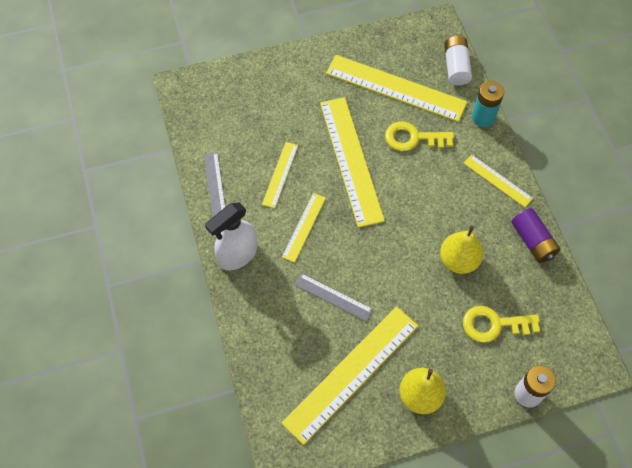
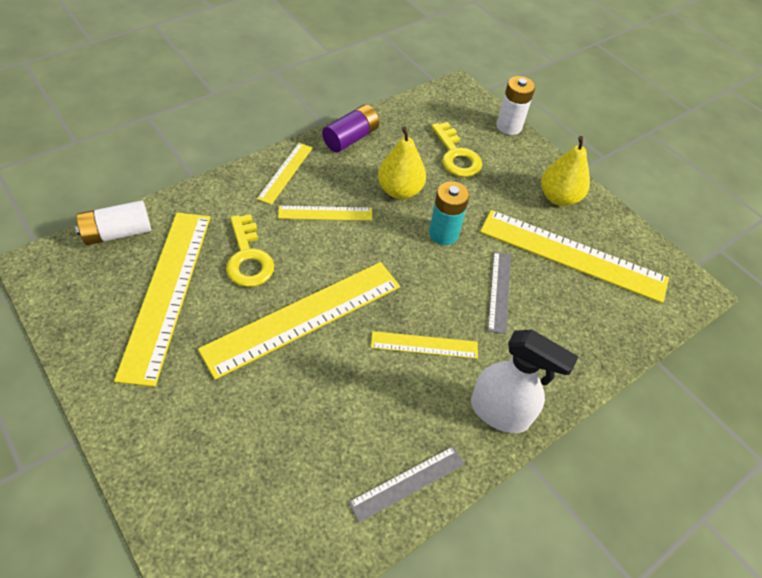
camera: 115 degrees left, 10 degrees down
(280, 174) = (356, 397): yellow ruler -> yellow ruler (325, 213)
(483, 117) = (197, 196): turquoise battery -> turquoise battery (443, 234)

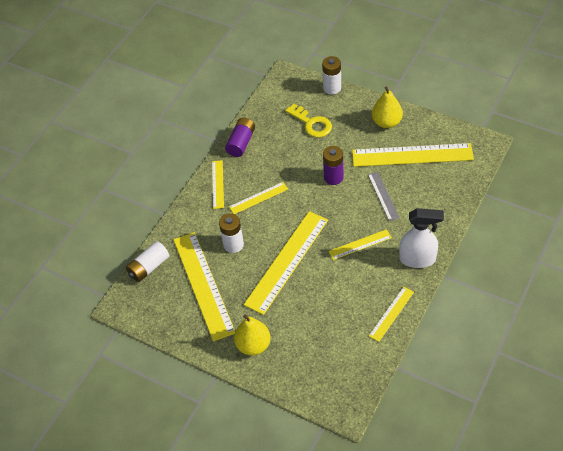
camera: 15 degrees left, 0 degrees up
(248, 257) = (233, 244): yellow key -> white battery
(399, 190) = (292, 163): yellow pear -> yellow pear (253, 345)
(407, 483) = (391, 314): grey ruler -> yellow ruler
(443, 234) = (333, 177): turquoise battery -> purple battery

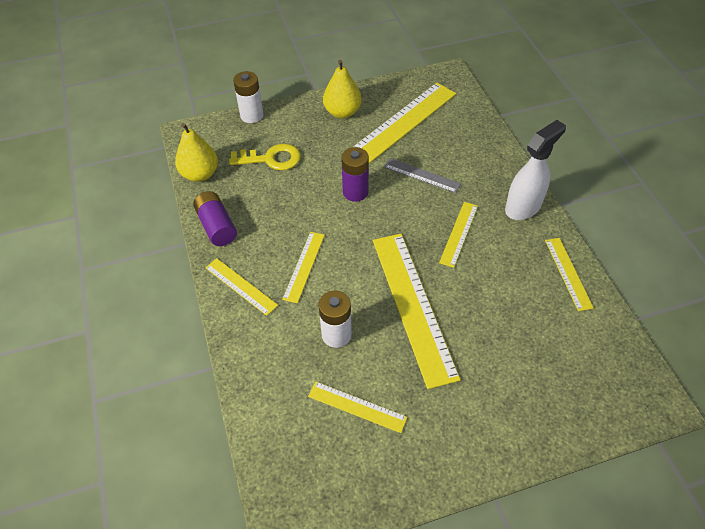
camera: 50 degrees left, 0 degrees up
(149, 267) = (267, 444): white battery -> none
(203, 285) = (357, 407): yellow ruler -> yellow ruler, size x0.51
(253, 345) = (491, 422): yellow pear -> yellow pear (200, 174)

